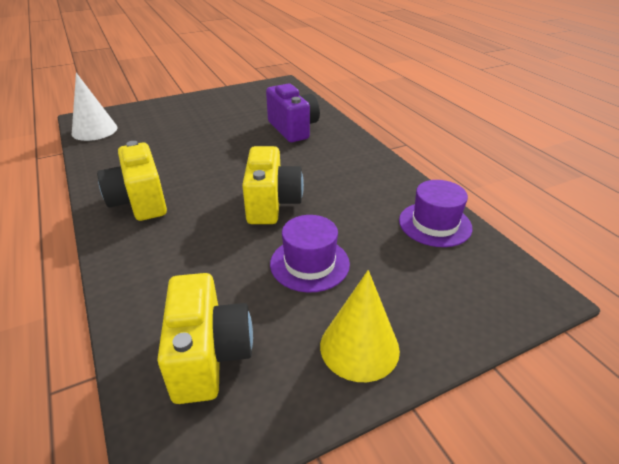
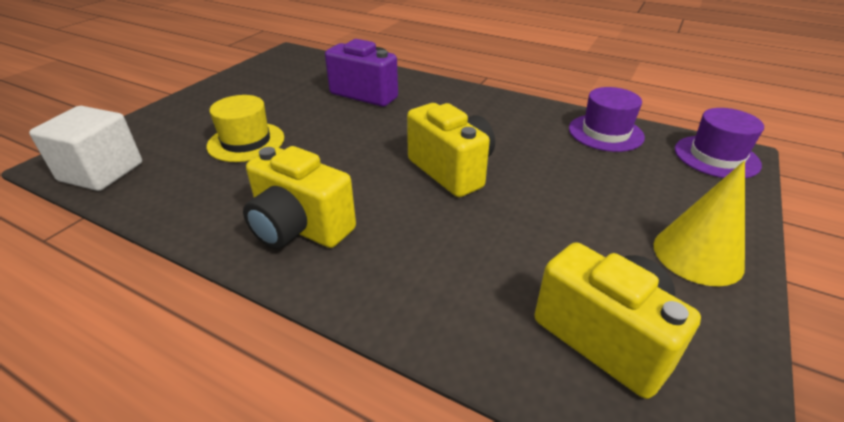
camera: 35 degrees left, 0 degrees up
(94, 130) = (101, 172): white cone -> white cube
(180, 138) = (246, 142): none -> yellow hat
(309, 263) = (563, 208): purple hat -> purple hat (716, 157)

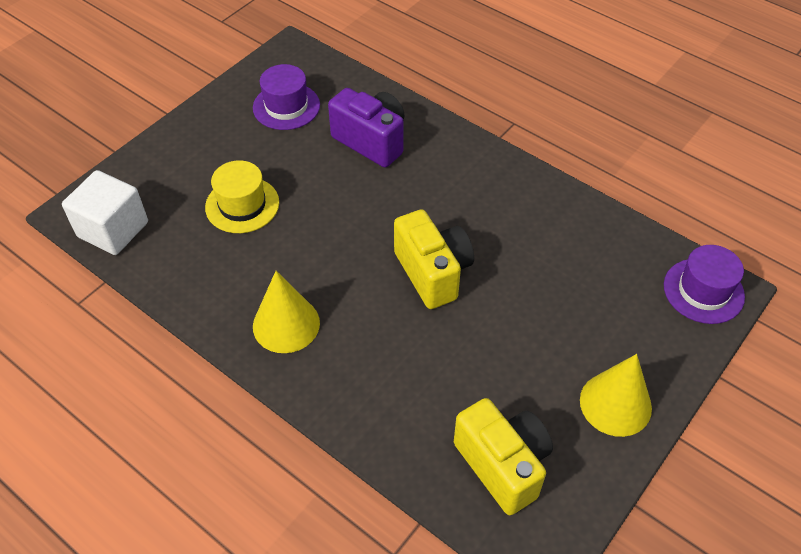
camera: 10 degrees right, 15 degrees up
(300, 228) = (286, 324): yellow camera -> yellow cone
(605, 133) = (606, 240): purple hat -> purple hat (286, 106)

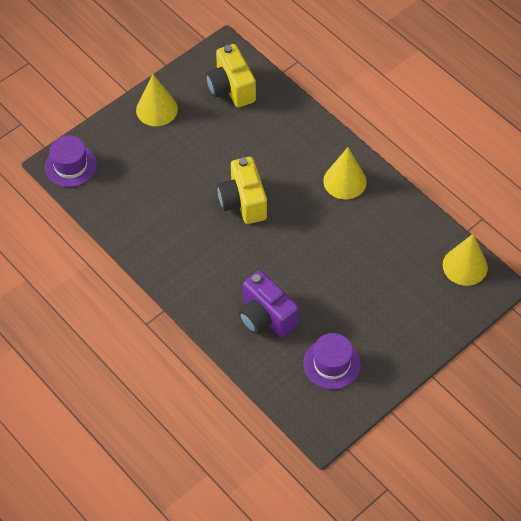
camera: 170 degrees left, 5 degrees up
(113, 229) = (465, 266): white cube -> yellow cone
(242, 205) = (371, 273): yellow hat -> none

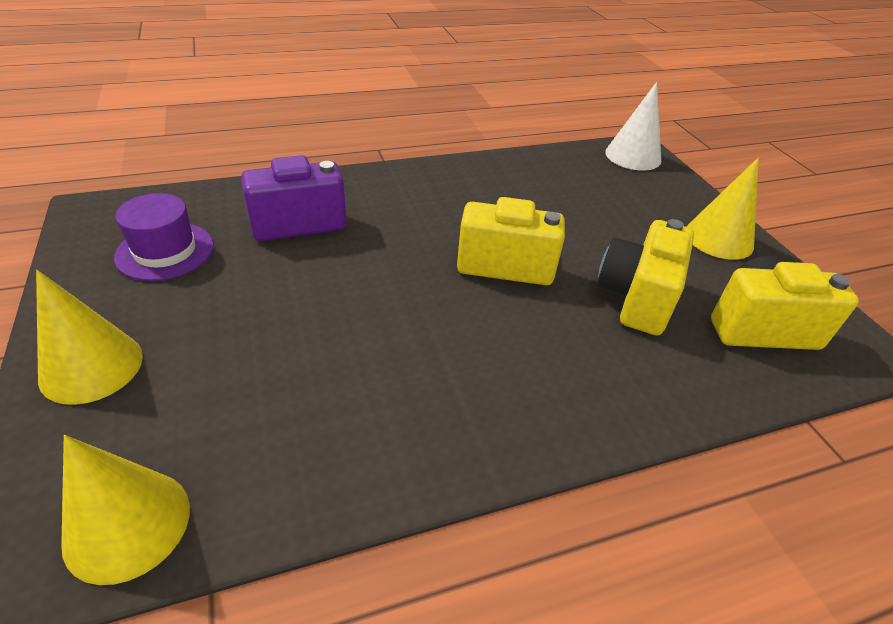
camera: 110 degrees right, 15 degrees down
(71, 165) = (633, 156): purple hat -> white cone
(238, 139) = (636, 298): none -> yellow camera
(344, 181) = (484, 401): yellow cone -> yellow cone (91, 366)

